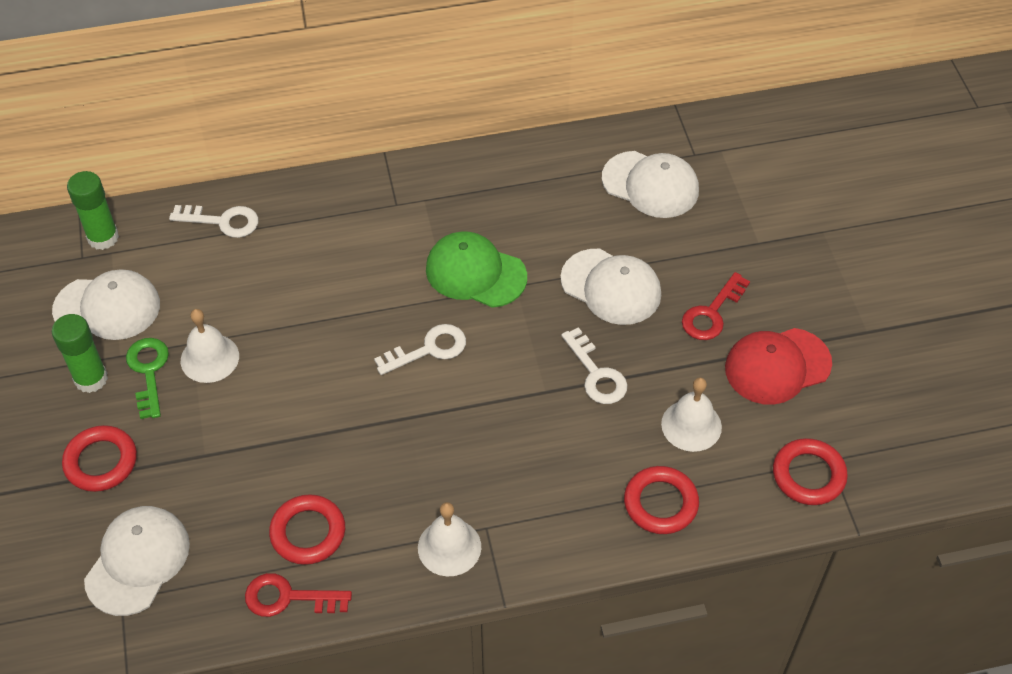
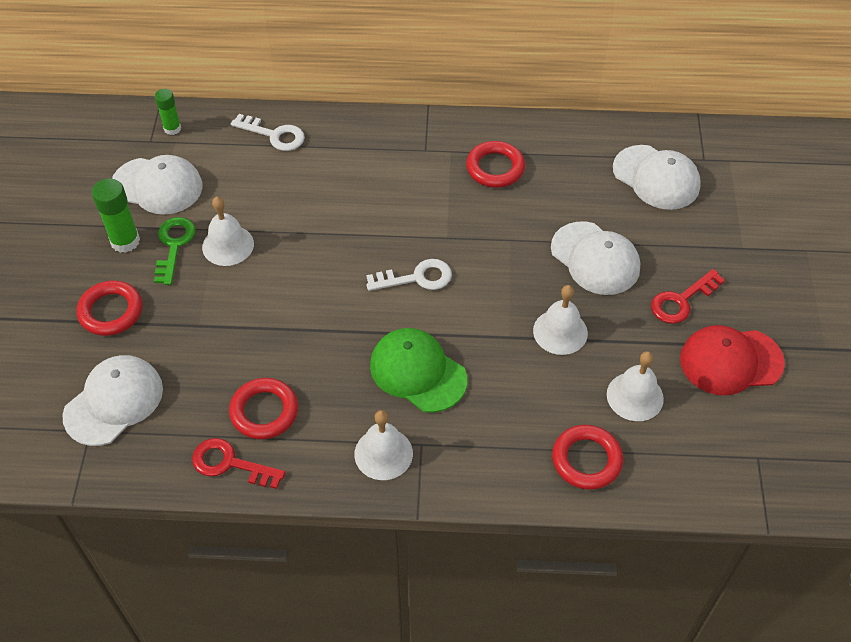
camera: 15 degrees right, 0 degrees up
(103, 237) = (172, 128): green glue stick -> green glue stick, size x0.64
(475, 273) = (477, 221): green cap -> green cap (417, 372)
(596, 374) = (560, 331): white key -> white bell
(808, 475) = (734, 467): red ring -> red ring (495, 168)

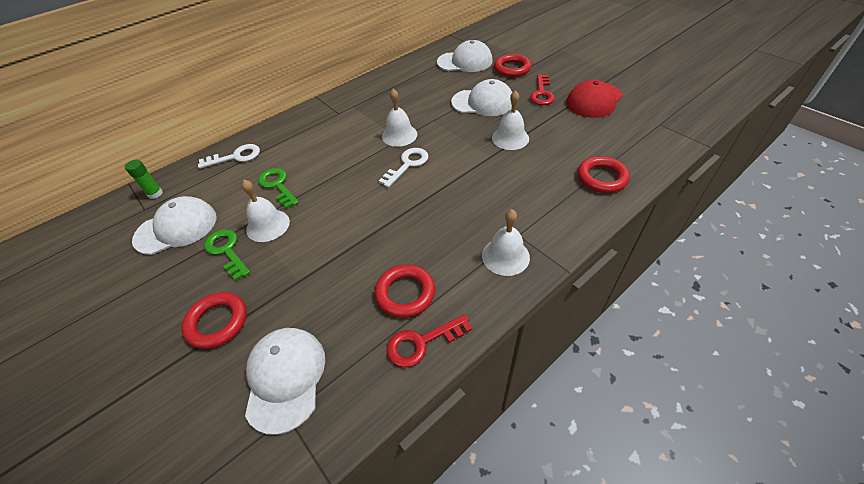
camera: 40 degrees left, 5 degrees down
(125, 241) = (183, 273): green glue stick -> none
(277, 204) = (277, 185): none -> green key
(417, 372) = (467, 204): green cap -> none
(495, 168) = (385, 99): red ring -> red ring (512, 69)
(635, 396) = (580, 138): white bell -> white bell (399, 135)

